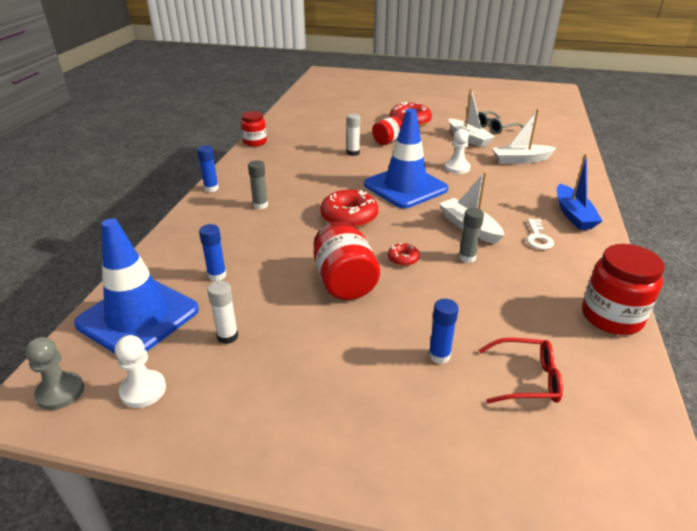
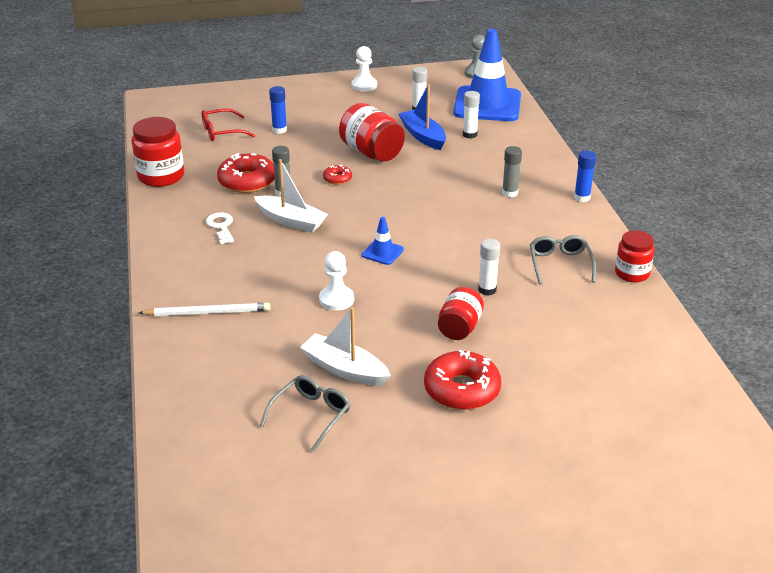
camera: 155 degrees right, 0 degrees up
(143, 390) = (435, 83): white pawn -> white pawn (364, 85)
(217, 275) = (470, 135): blue glue stick -> white glue stick
(290, 155) = (560, 264): none -> grey glasses
(349, 216) = (414, 203): red donut -> red donut (247, 181)
(405, 187) = (382, 252): blue traffic cone -> blue traffic cone, size x0.42
(520, 160) = (254, 339): white boat -> none
(552, 179) = (208, 312): none -> white pencil
(573, 215) = (184, 263): blue boat -> blue boat (423, 136)

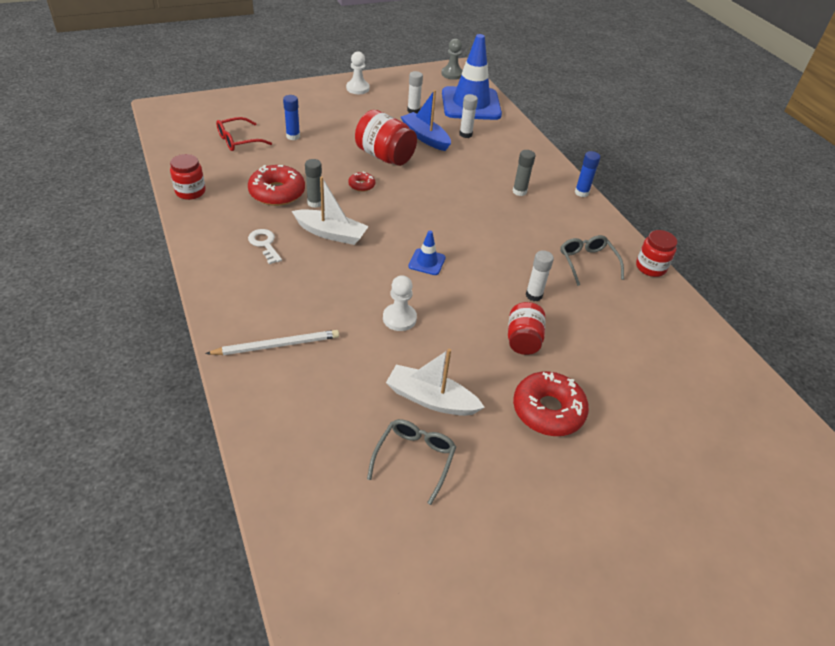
camera: 15 degrees left, 10 degrees up
(161, 176) = (190, 192): red jar -> red jar, size x0.65

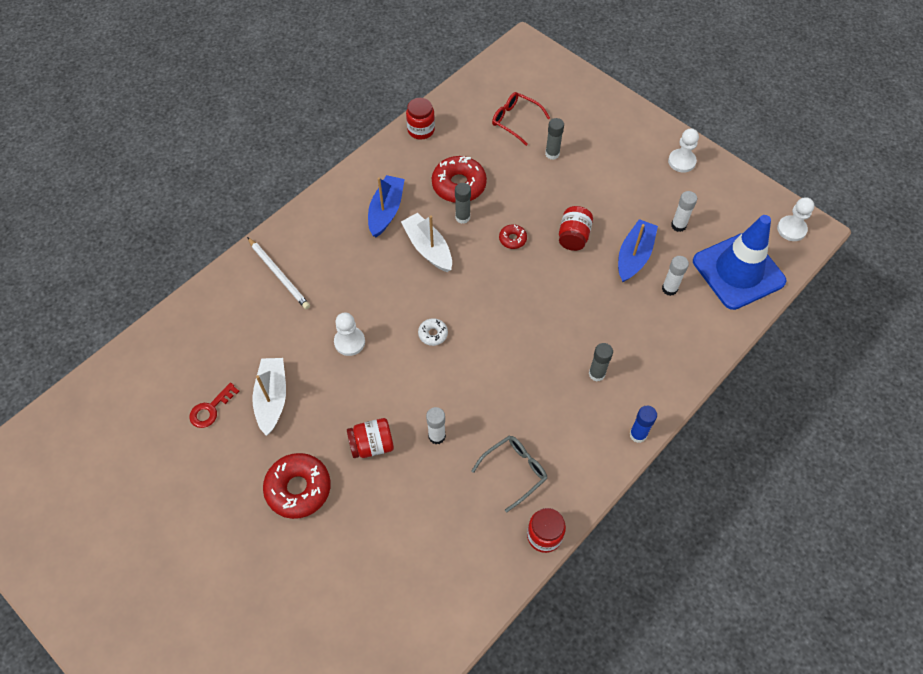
camera: 70 degrees right, 15 degrees up
(265, 244) = (386, 211): white key -> blue boat
(293, 136) = (552, 154): blue glue stick -> grey glue stick
(331, 233) = (428, 248): white boat -> white boat turned 150 degrees clockwise
(385, 156) = (573, 237): red jar -> red jar, size x0.65
(414, 459) = (210, 409): grey glasses -> red key
(427, 262) = (433, 334): blue traffic cone -> white donut
(452, 74) = (791, 229): grey pawn -> white pawn

